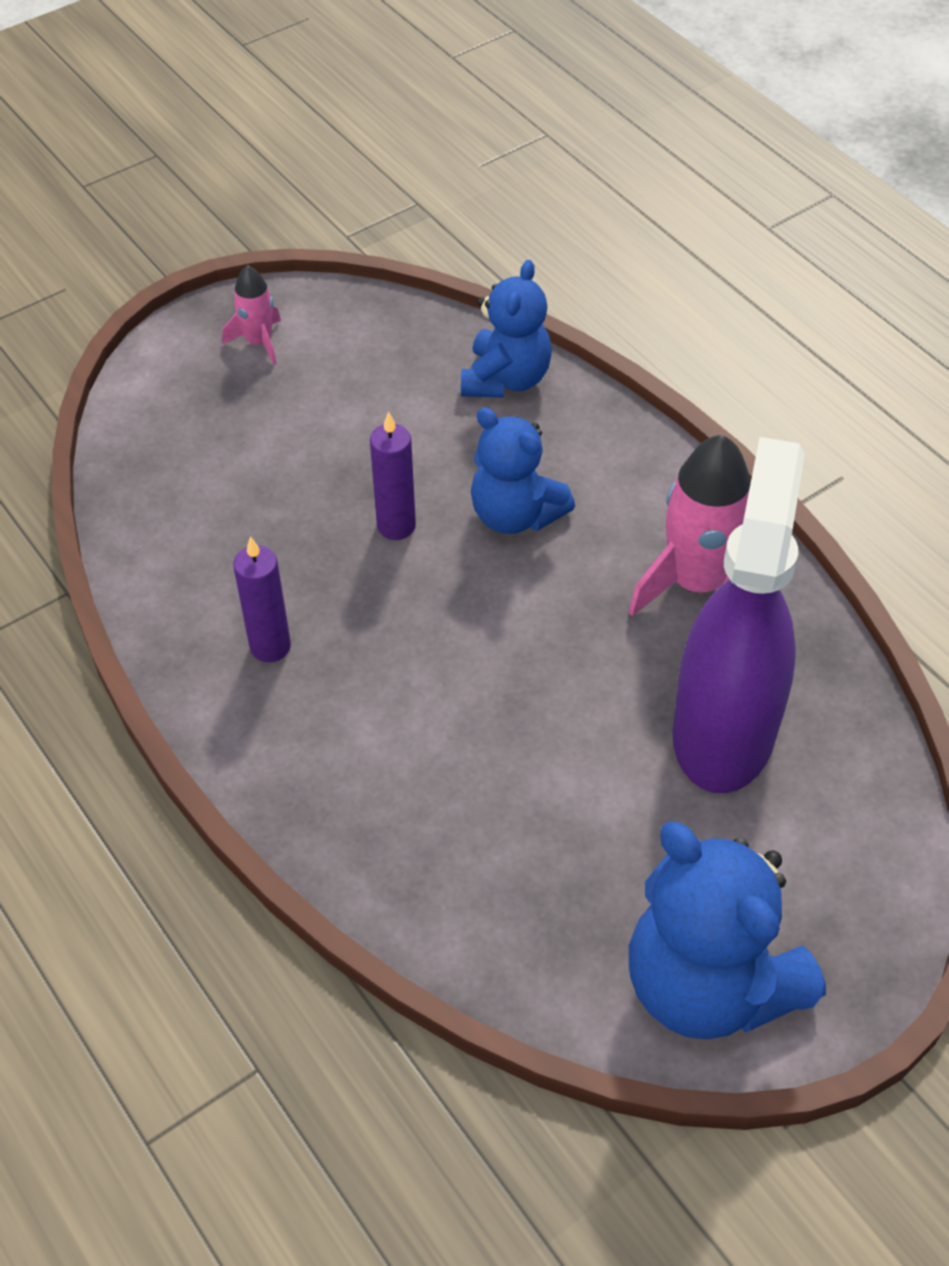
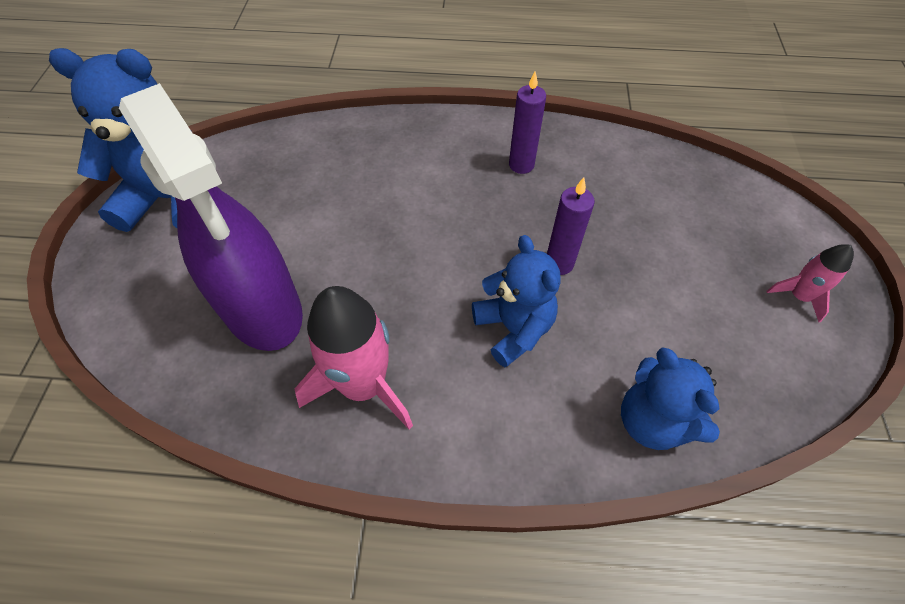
camera: 130 degrees right, 5 degrees up
(515, 515) = (513, 329): blue teddy bear -> blue teddy bear turned 75 degrees clockwise

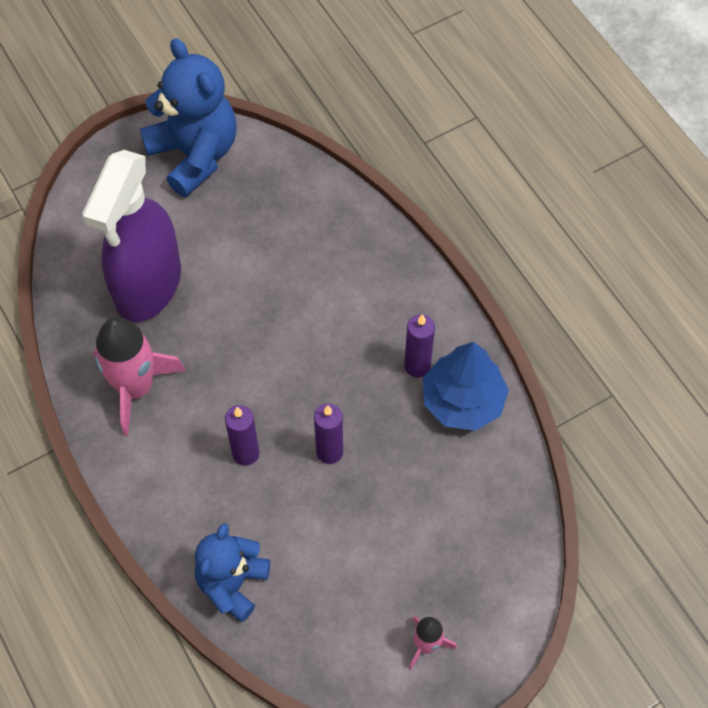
camera: 55 degrees right, 5 degrees up
(513, 329) = (246, 453): blue teddy bear -> purple candle
(574, 155) = (463, 400): none -> blue tree

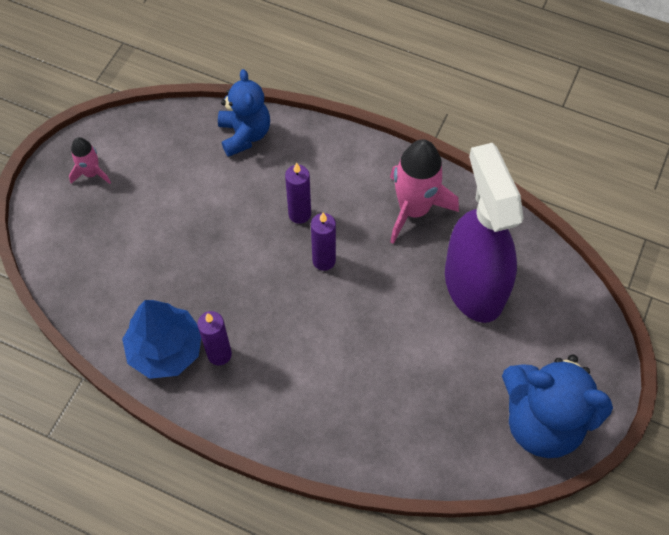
camera: 145 degrees right, 0 degrees up
(329, 452) = (241, 251): purple candle -> purple candle (324, 260)

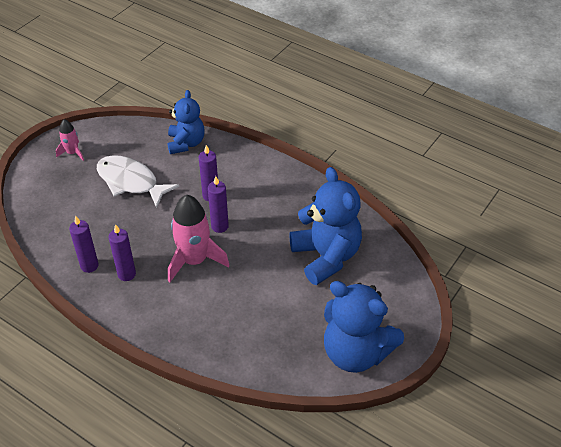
camera: 10 degrees right, 15 degrees down
(166, 349) = (89, 266): blue tree -> purple candle
(185, 208) = (131, 182): none -> white fish
(413, 209) = (294, 203): pink rocket -> pink rocket (194, 260)
(473, 285) = (326, 256): purple spray bottle -> blue teddy bear

